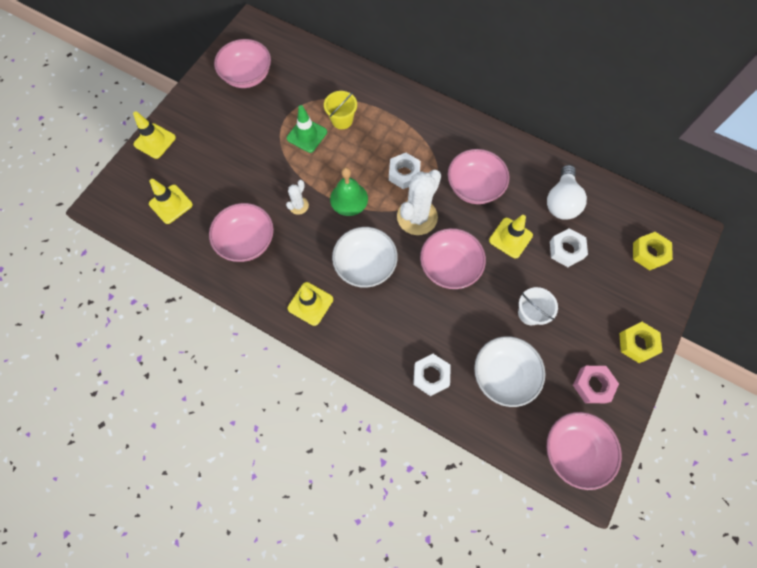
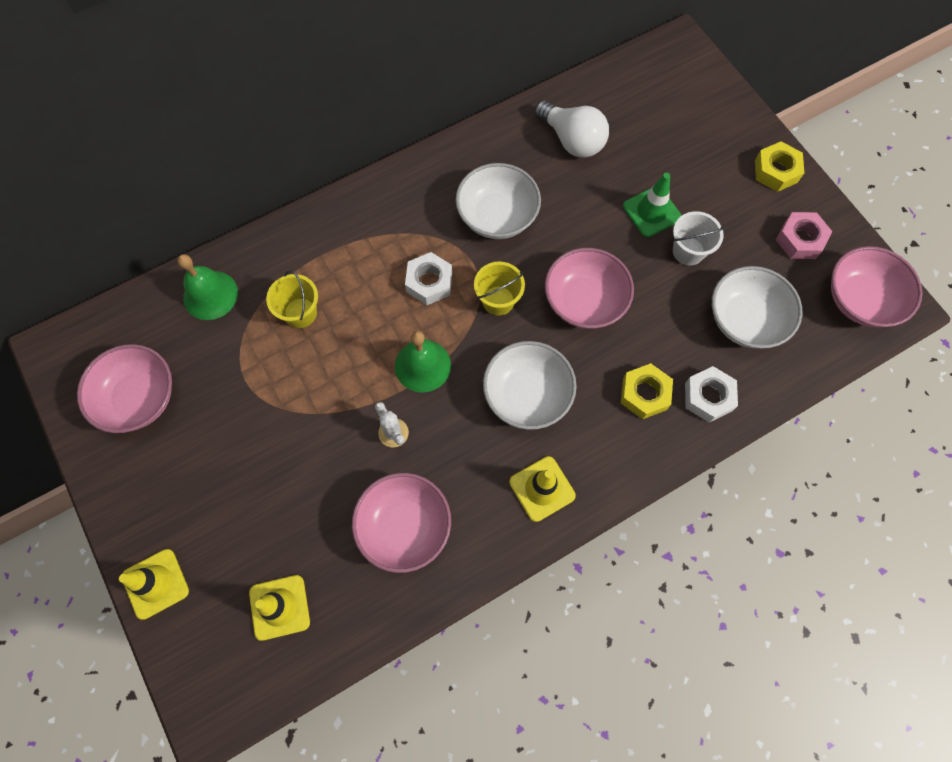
camera: 60 degrees left, 0 degrees up
(307, 135) = (293, 368): green traffic cone -> green traffic cone (651, 212)
(325, 73) = (210, 295): none -> green bell
(417, 217) = (498, 300): white cactus -> yellow bucket
(474, 187) = (497, 216): pink bowl -> white bowl
(510, 238) = (586, 217): yellow traffic cone -> none
(566, 250) = (633, 171): white nut -> none
(649, 253) = (682, 97): yellow nut -> yellow nut (644, 394)

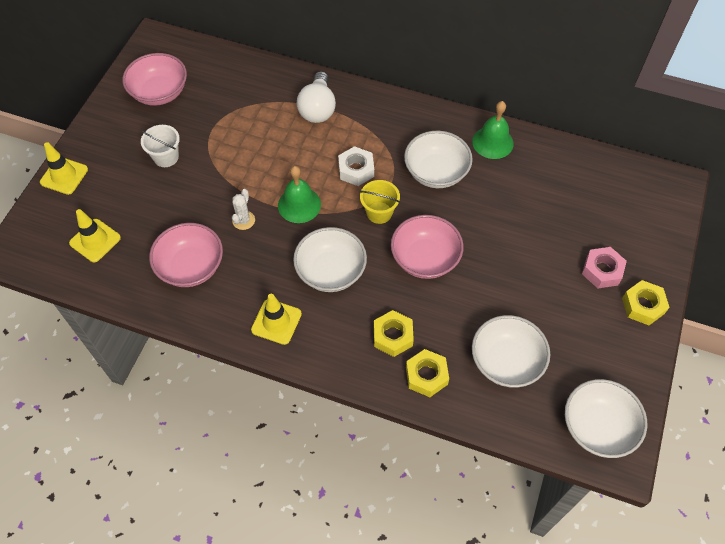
camera: 50 degrees right, 10 degrees down
(210, 295) = (247, 77): green bell -> green bell (492, 142)
(300, 313) = (276, 124): yellow bucket -> none
(572, 140) = (533, 173): white light bulb -> white light bulb (318, 108)
(651, 212) = (529, 252): green traffic cone -> none
(688, 251) = (522, 293): white bucket -> white bucket (166, 157)
(708, 397) = (426, 376): white nut -> yellow nut
(800, 240) = (604, 356): pink nut -> pink nut (602, 271)
(860, 300) = (598, 427): pink bowl -> white bowl

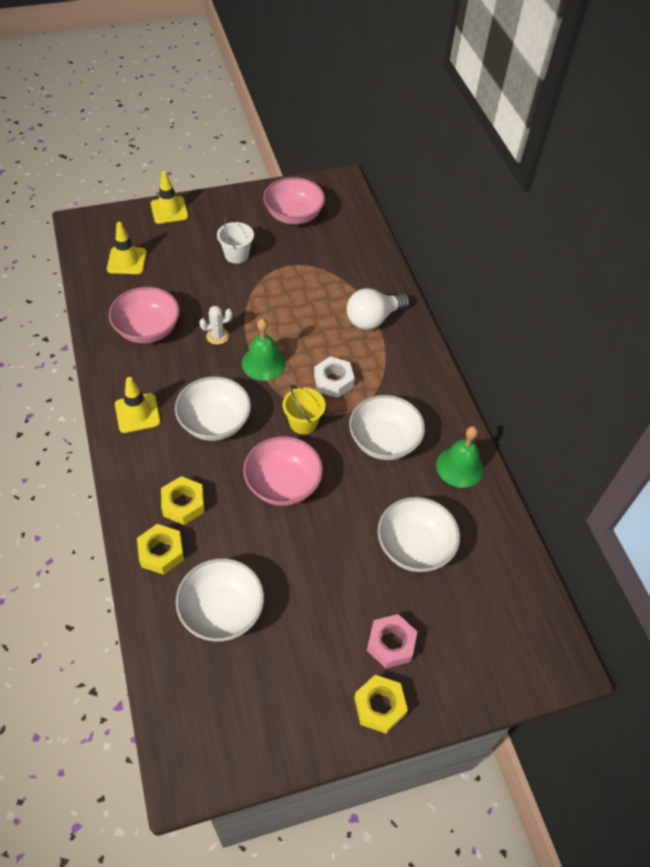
camera: 50 degrees right, 5 degrees down
(598, 427) = (205, 734): white bowl -> white bowl (414, 546)

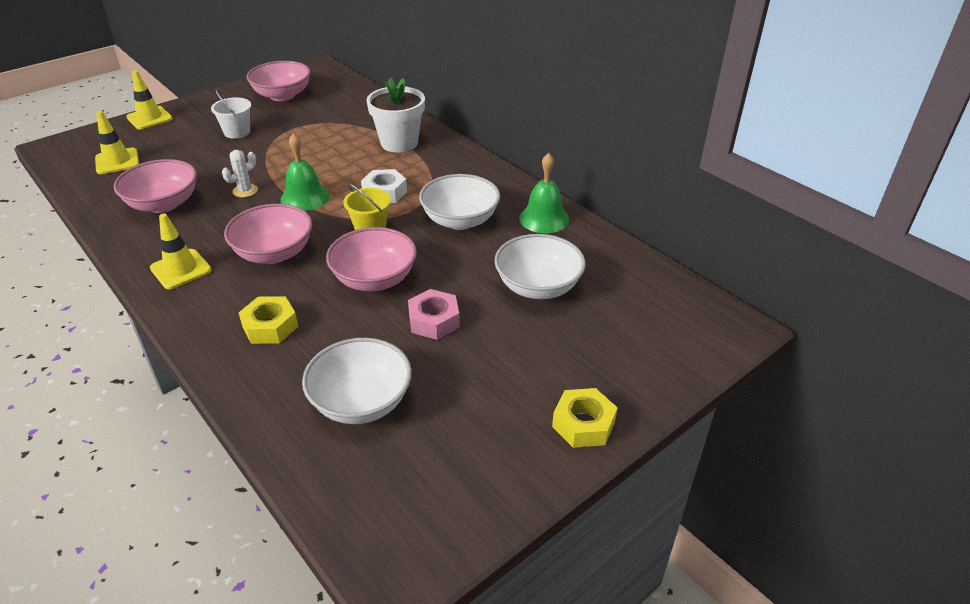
camera: 20 degrees left, 15 degrees down
(161, 552) = (263, 374): yellow nut -> none
(214, 422) = (274, 253): white bowl -> pink bowl
(373, 319) = (399, 143): white light bulb -> white flower pot
(390, 644) = (562, 368): pink nut -> pink nut (434, 321)

